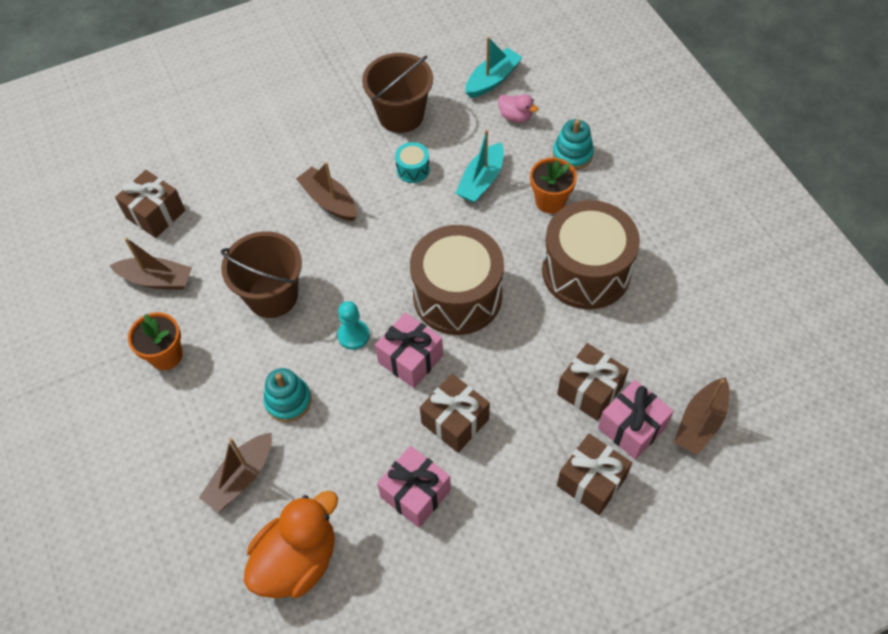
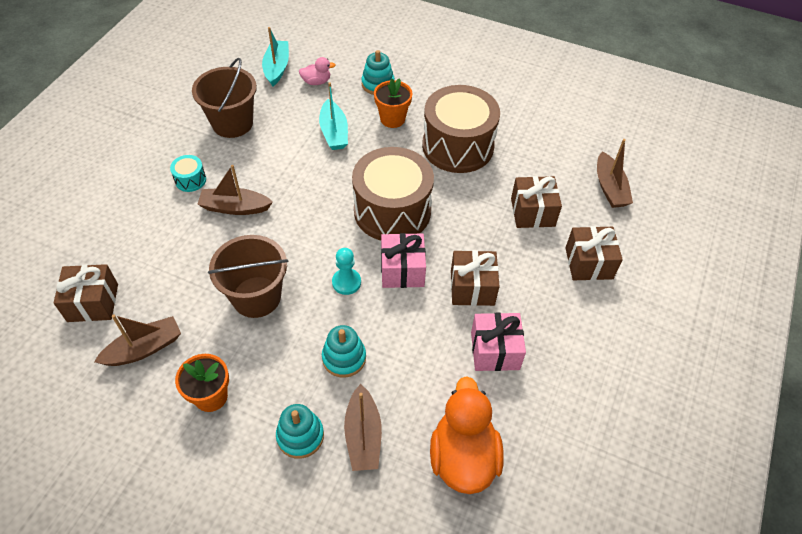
camera: 45 degrees left, 5 degrees down
(197, 439) = (300, 436): none -> turquoise stacking toy
(413, 169) = (278, 152): turquoise drum -> turquoise drum (190, 180)
(632, 427) = (578, 216): pink gift -> none

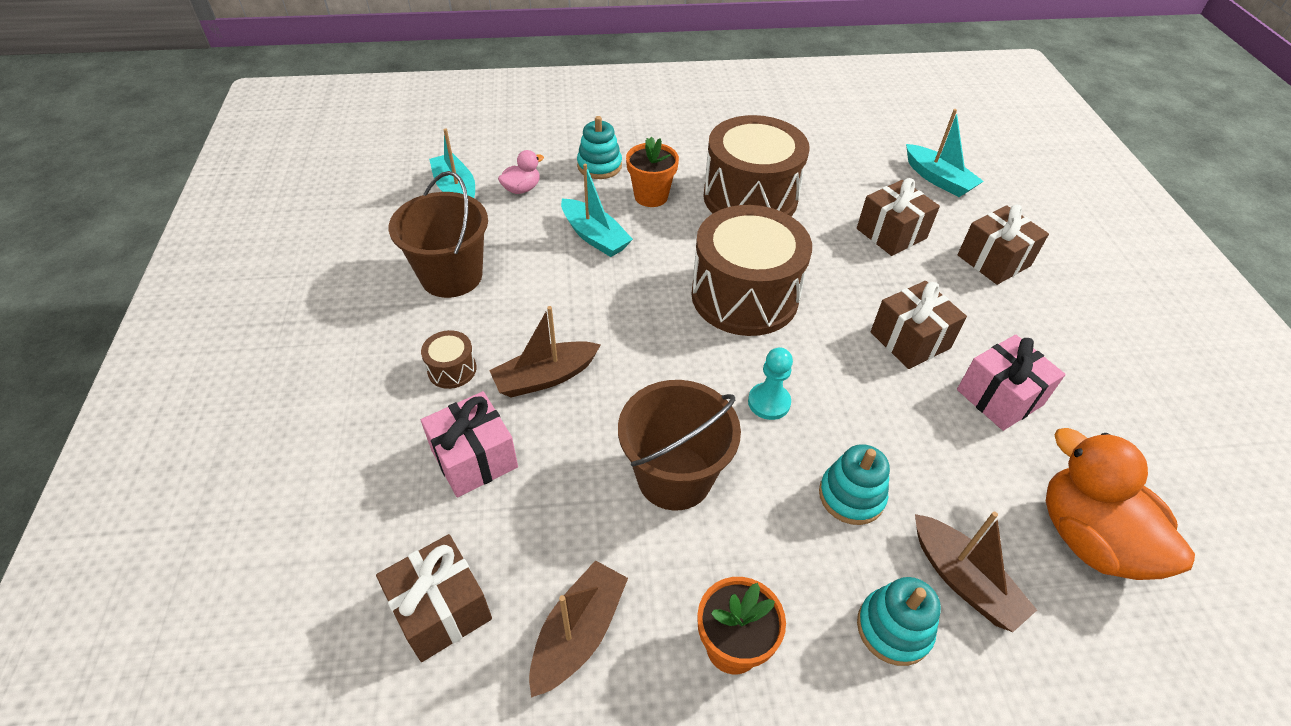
camera: 30 degrees left, 5 degrees down
(190, 180) = (452, 369): turquoise drum -> brown drum
(402, 270) = (818, 357): pink gift -> pink gift (474, 458)
(610, 188) = (938, 179): brown boat -> turquoise boat

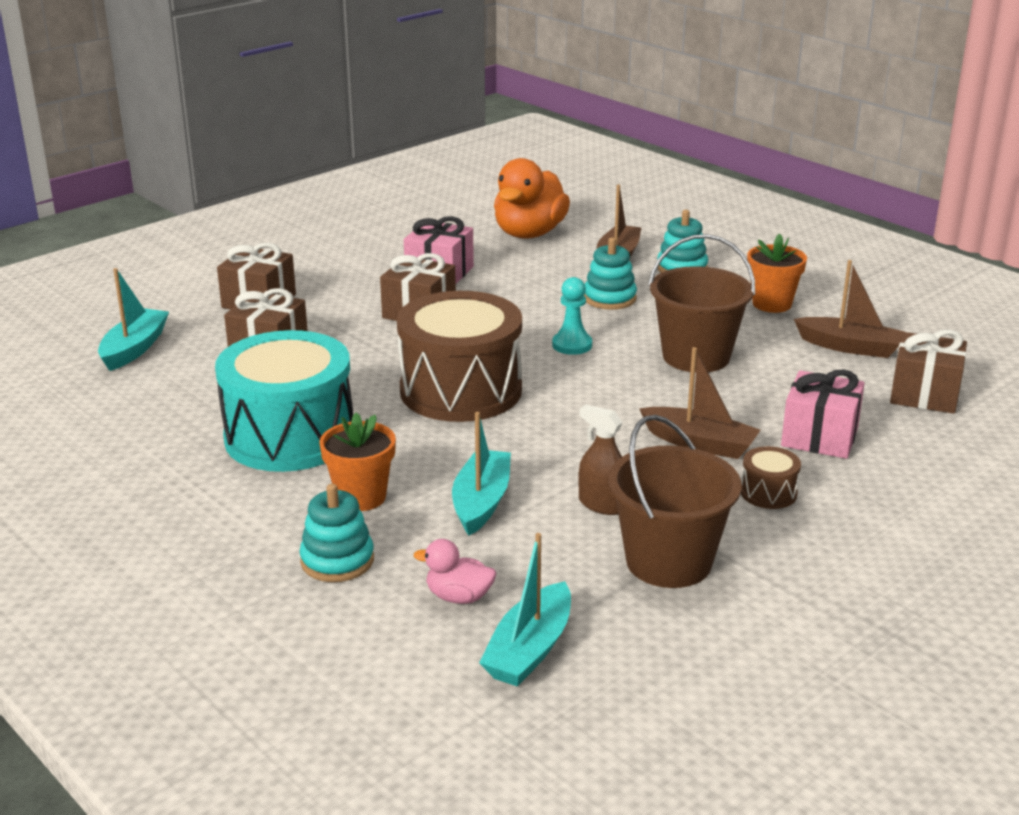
camera: 125 degrees left, 20 degrees down
(534, 283) = (602, 504): none -> brown spray bottle
(578, 633) = (850, 347): brown boat -> brown boat turned 150 degrees counterclockwise
(750, 197) = (289, 436): brown drum -> turquoise drum

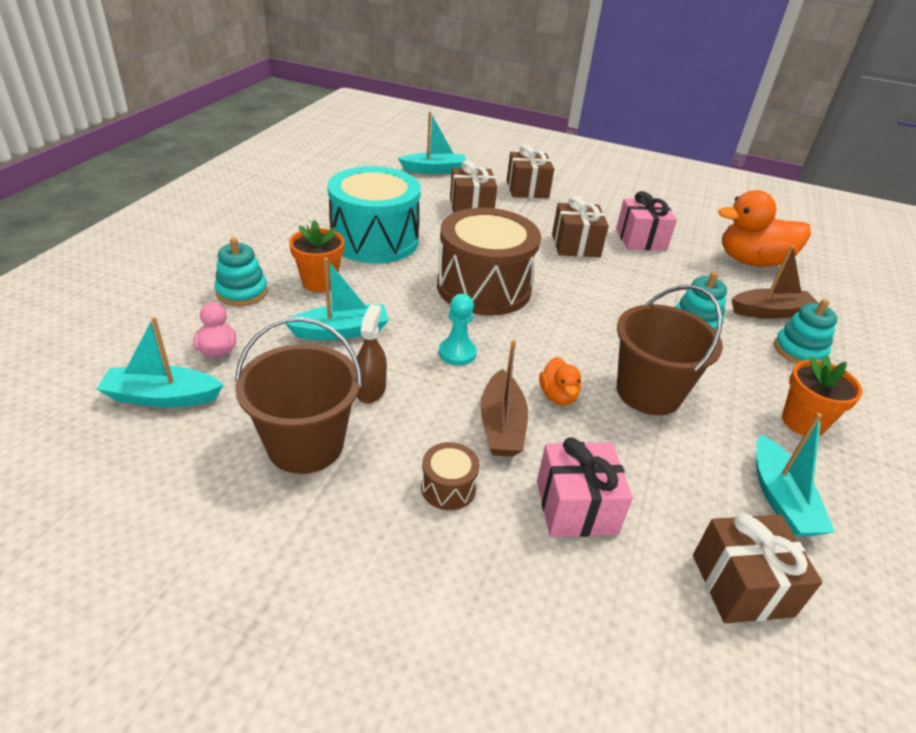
camera: 60 degrees right, 10 degrees up
(572, 345) = (598, 321): turquoise pawn -> turquoise pawn (457, 353)
(674, 402) = (558, 396): none -> orange duck
(850, 347) = (781, 499): brown boat -> turquoise boat

